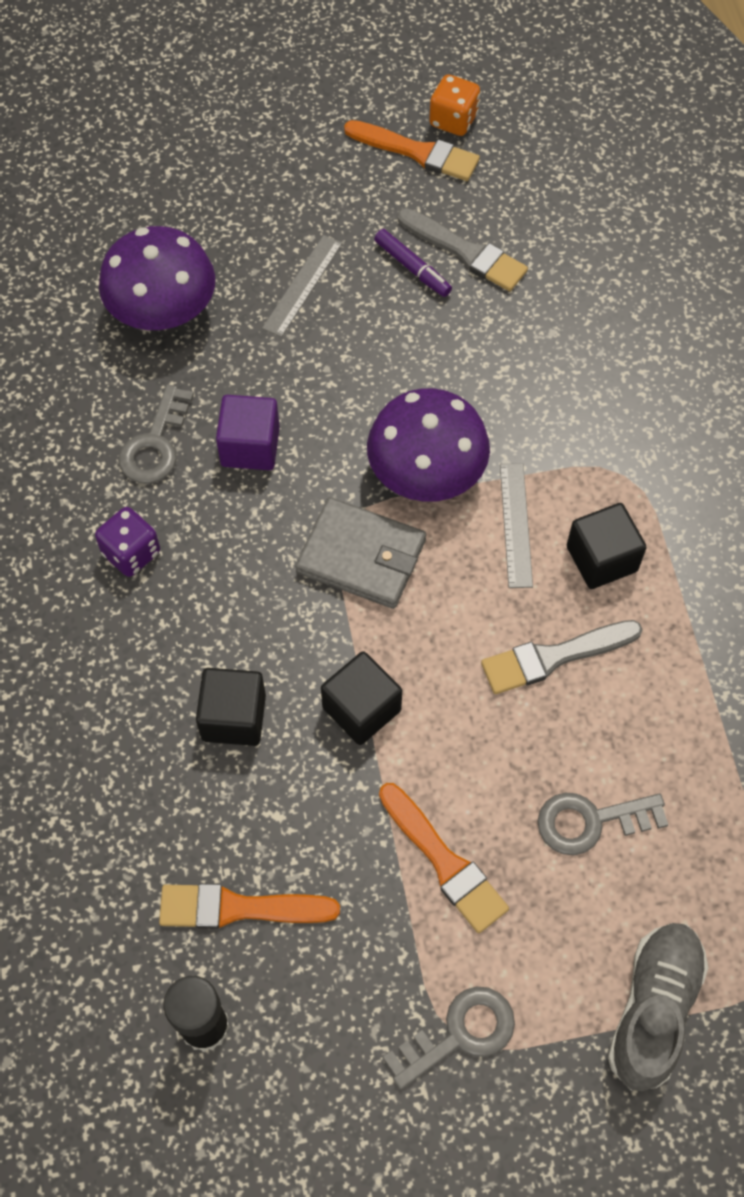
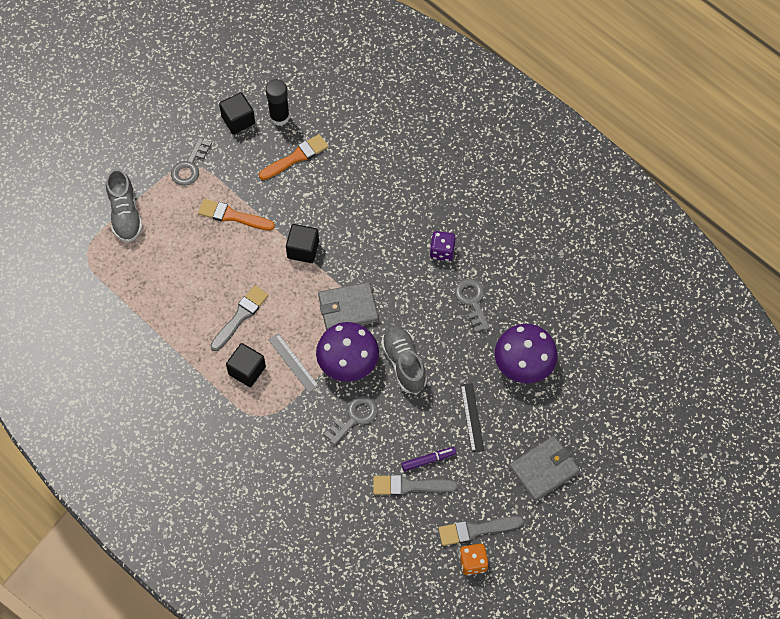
camera: 145 degrees right, 0 degrees up
(234, 717) = (349, 217): black cube -> black cube (238, 120)
(250, 447) = (431, 325): purple cube -> none
(262, 167) = (544, 469): none -> grey wallet
(302, 285) = (472, 417): grey ruler -> black ruler
(340, 418) = (404, 363): none -> grey shoe
(412, 268) = (428, 460): purple marker -> purple marker turned 150 degrees clockwise
(417, 152) = (476, 530): orange brush -> grey brush
(591, 821) = (186, 263): grey key -> grey key (355, 417)

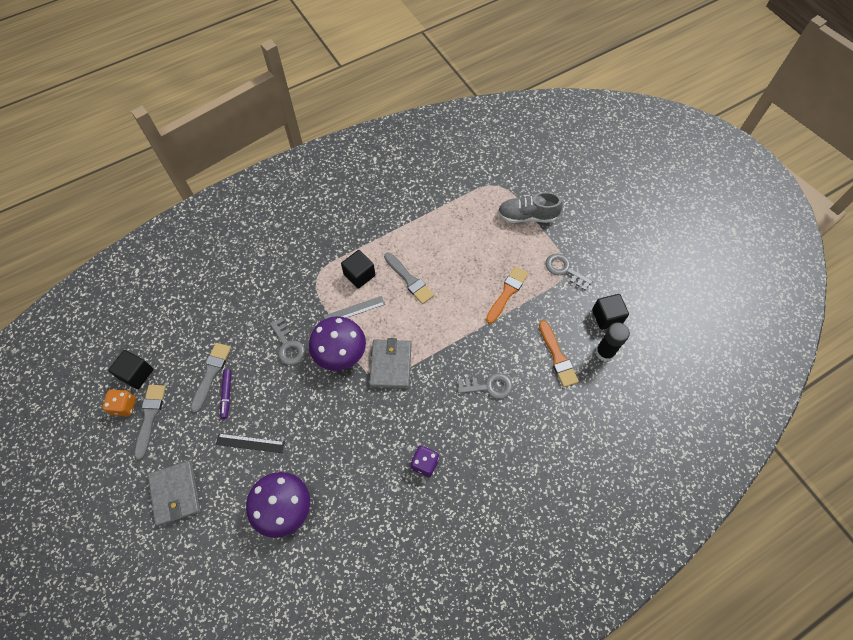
camera: 105 degrees right, 0 degrees up
(303, 250) = (459, 341): black cube -> black cube (136, 374)
(404, 363) = (322, 398): grey shoe -> none
(472, 301) = (363, 477): grey key -> grey key (489, 386)

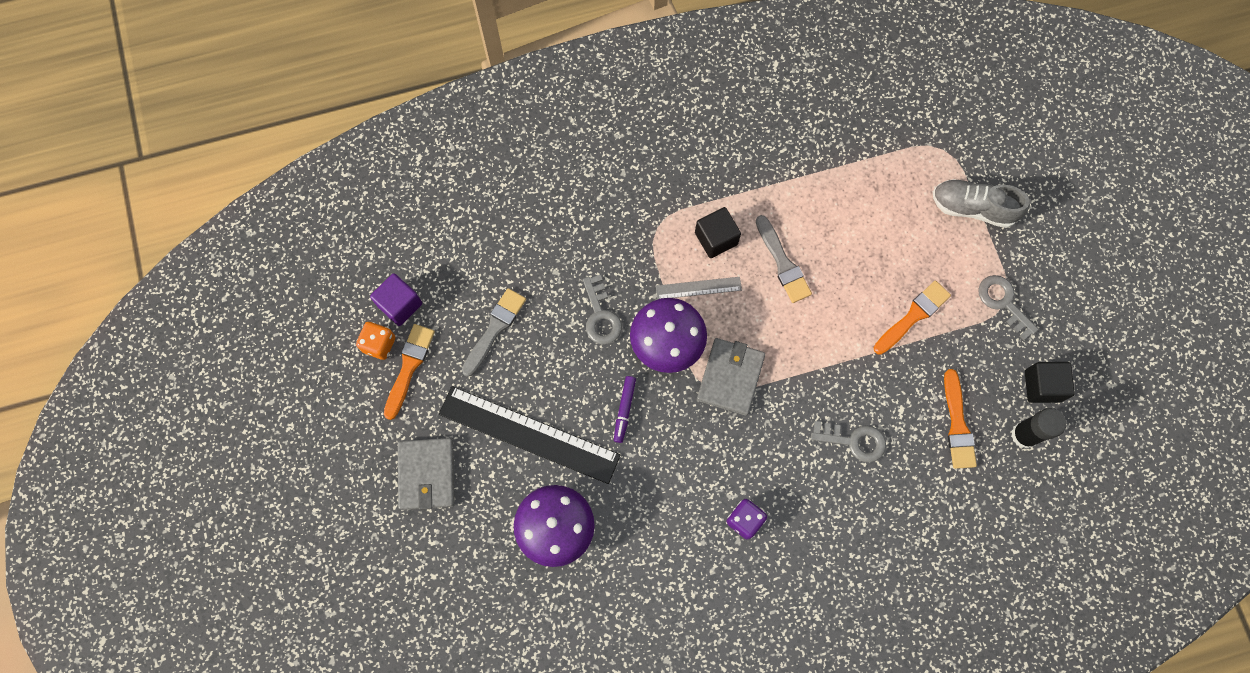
camera: 15 degrees right, 10 degrees up
(136, 374) = (400, 304): black cube -> purple cube
(150, 417) = (409, 367): grey brush -> orange brush
(227, 395) = (510, 363): purple marker -> purple marker (624, 410)
(250, 443) = (529, 435): black ruler -> black ruler, size x2.09

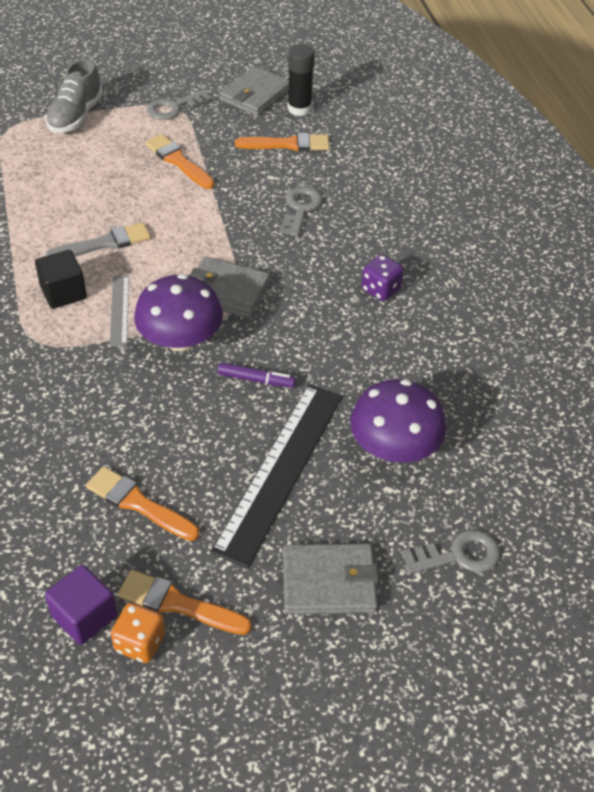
camera: 90 degrees left, 25 degrees down
(494, 329) = (139, 504): grey brush -> orange brush
(601, 316) = (138, 396): grey key -> grey key (458, 555)
(1042, 386) = (255, 94): black cube -> grey wallet

